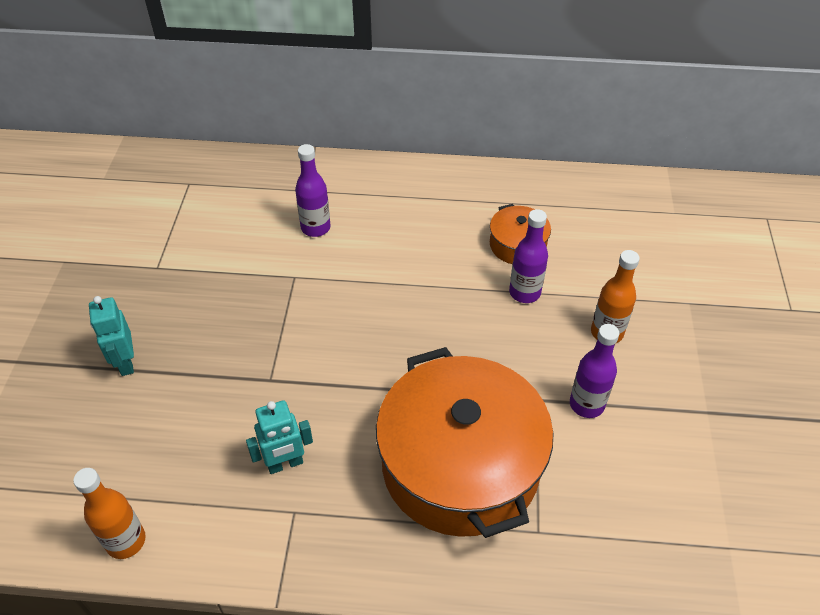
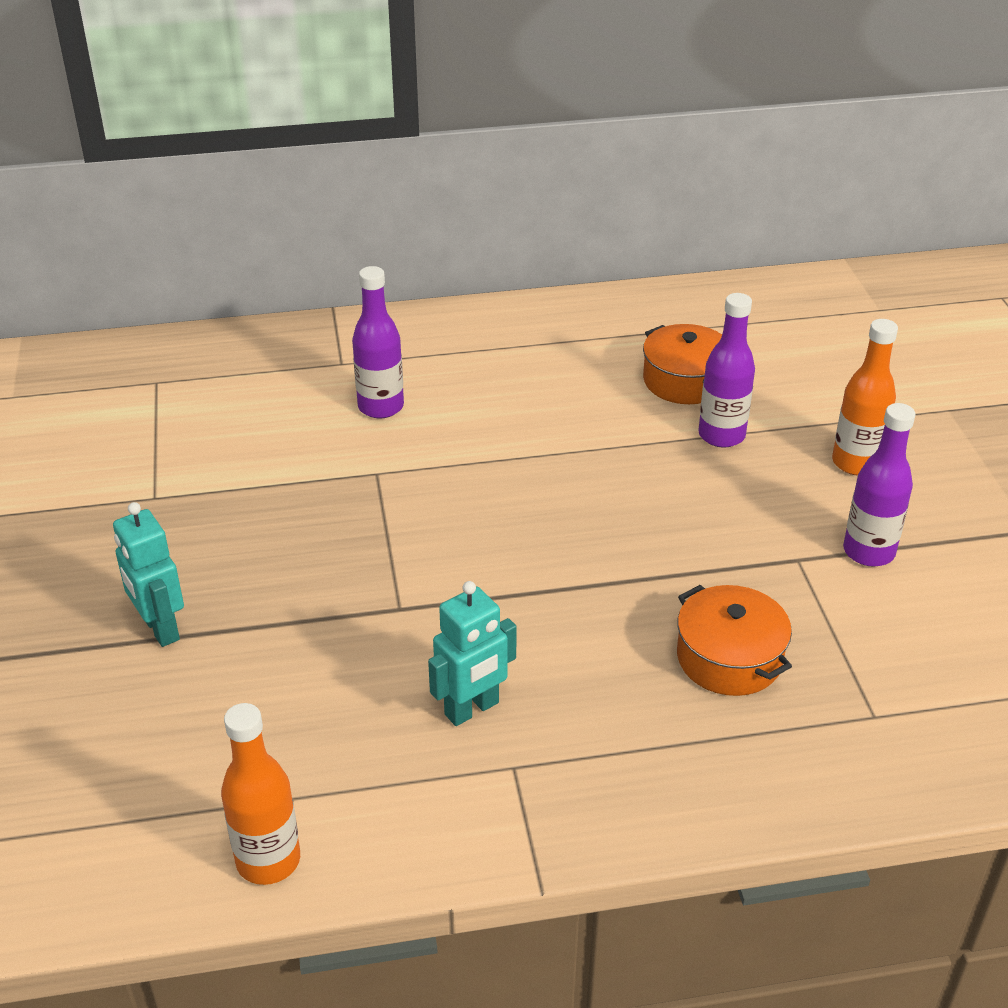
camera: 15 degrees left, 10 degrees down
(460, 465) = (729, 658): orange pot -> orange pot, size x0.44

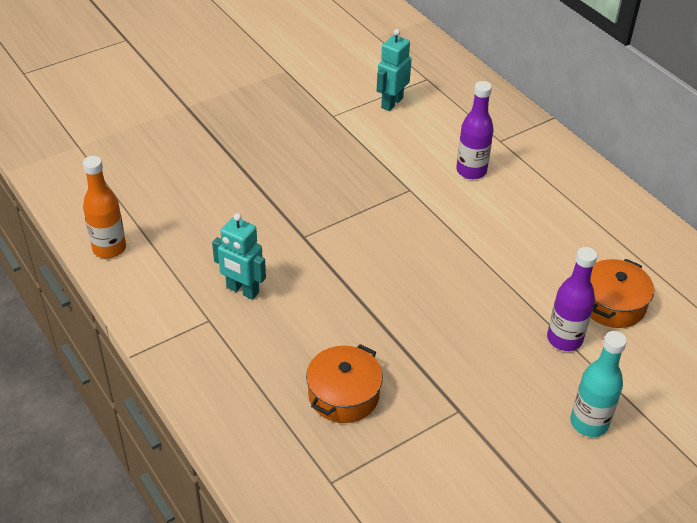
camera: 65 degrees right, 5 degrees up
(160, 629) = (239, 155): turquoise robot -> turquoise robot (391, 103)
(855, 463) = (589, 423): orange bottle -> turquoise bottle
(868, 552) = (492, 449): purple bottle -> none

